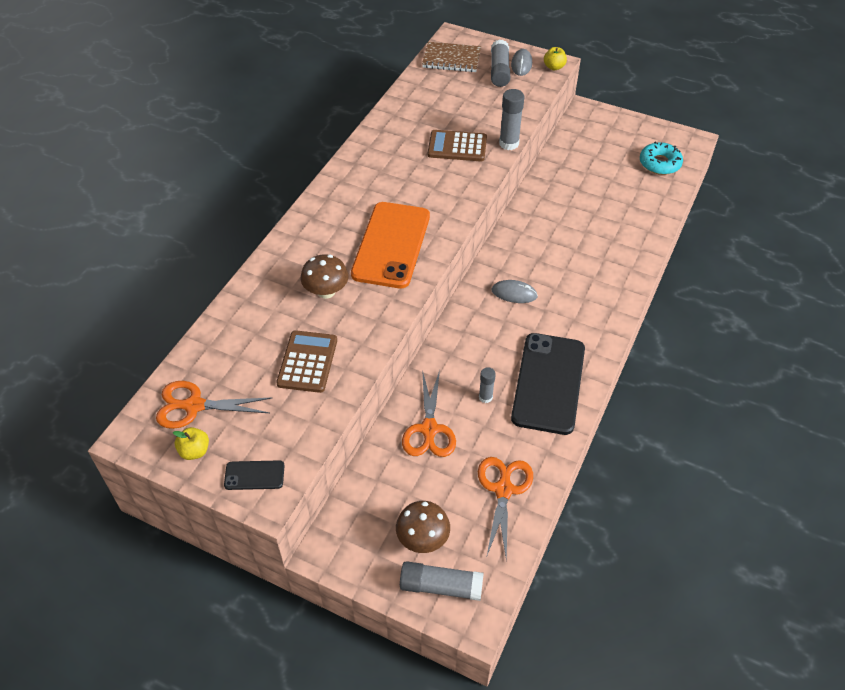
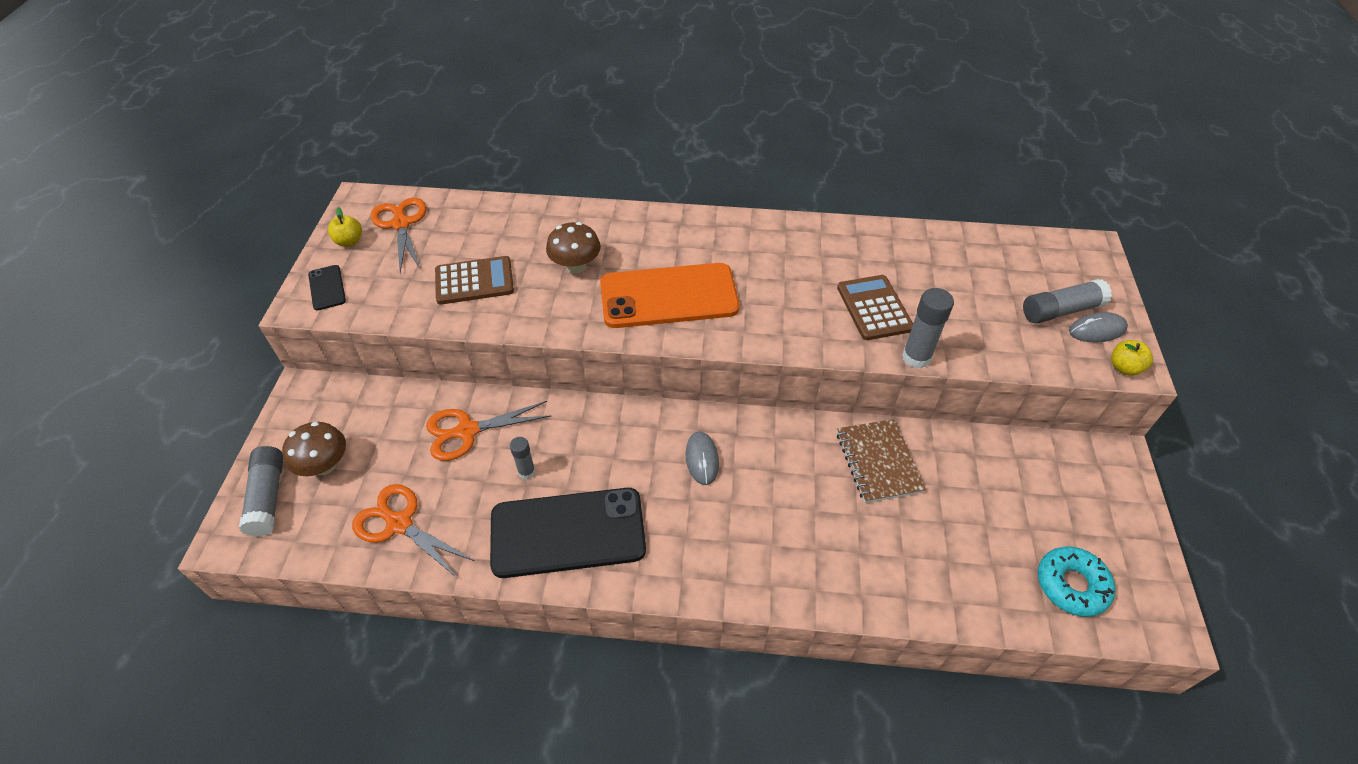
camera: 70 degrees right, 0 degrees up
(451, 59) = (1043, 258): brown notebook -> brown notebook (878, 462)
(503, 489) = (399, 523): orange scissors -> orange scissors turned 135 degrees counterclockwise

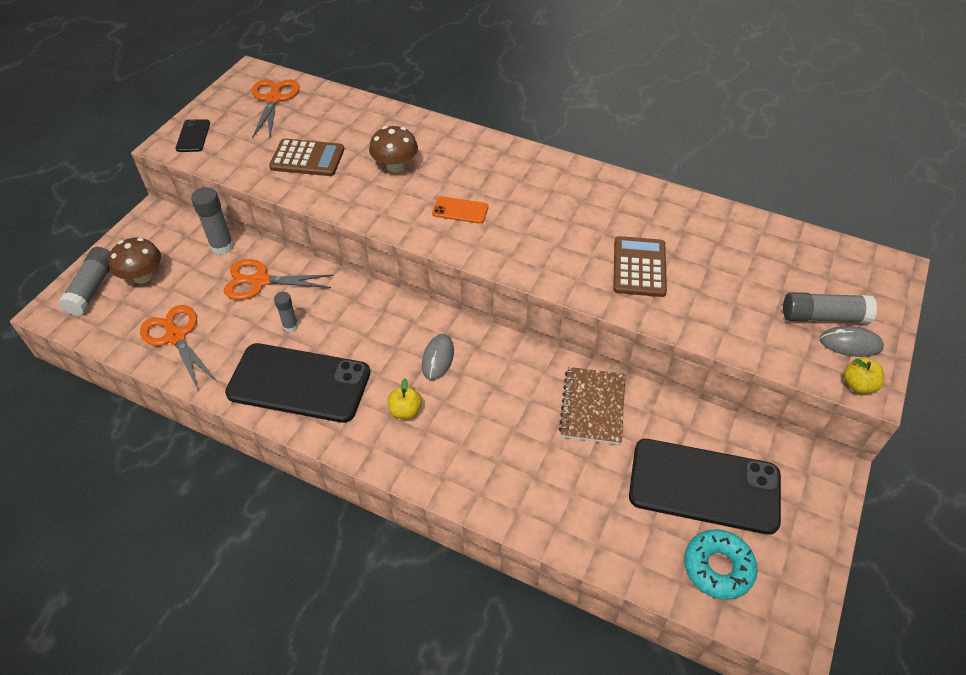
camera: 20 degrees right, 0 degrees up
(349, 241) = (227, 104): yellow apple -> yellow apple (405, 411)
(668, 296) = (460, 210): orange phone -> orange phone, size x0.43
(916, 357) = (654, 320): grey glue stick -> grey glue stick (222, 246)
(1019, 508) = (704, 486): none -> black phone

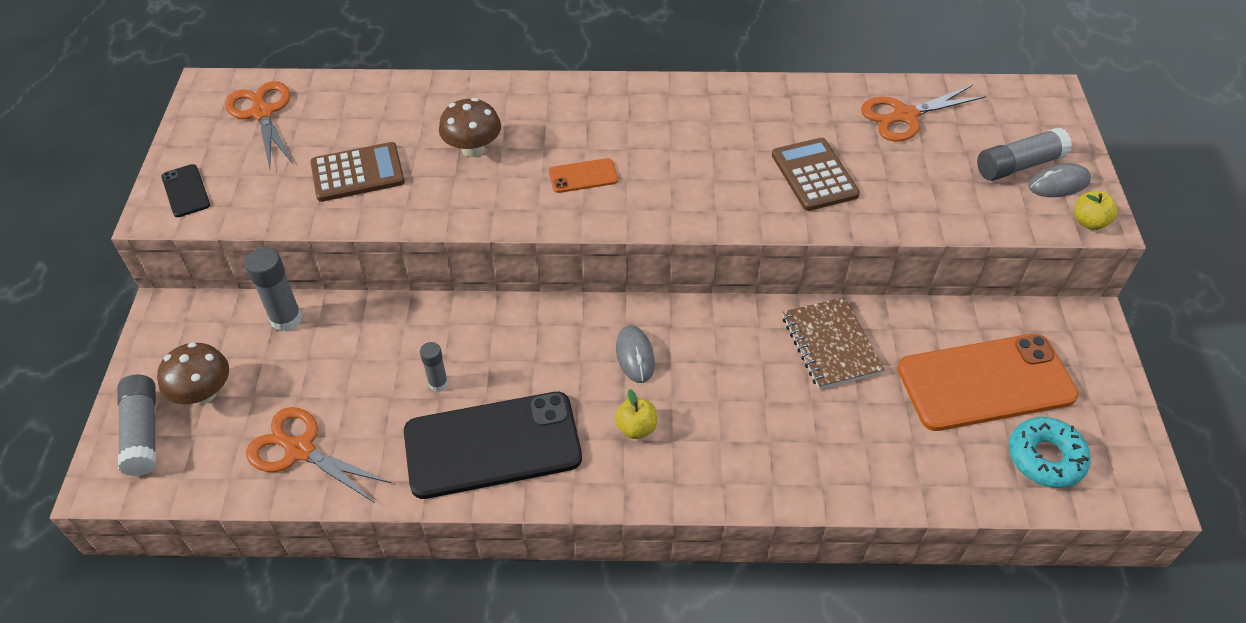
camera: 25 degrees left, 0 degrees up
(259, 281) = (363, 344): orange scissors -> orange scissors (904, 116)
(704, 486) = (986, 382): black phone -> orange phone

